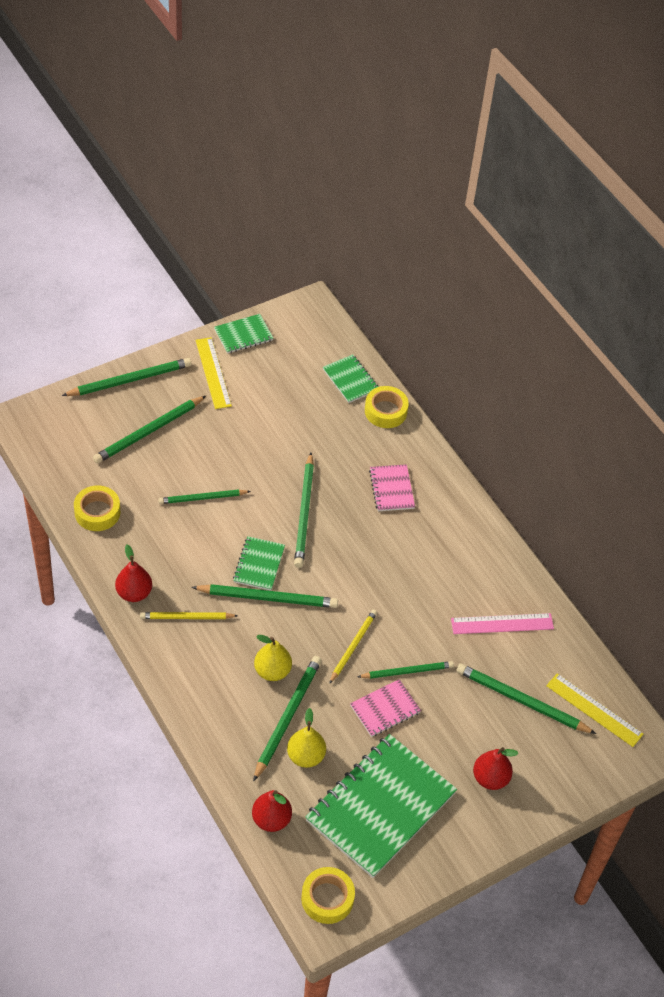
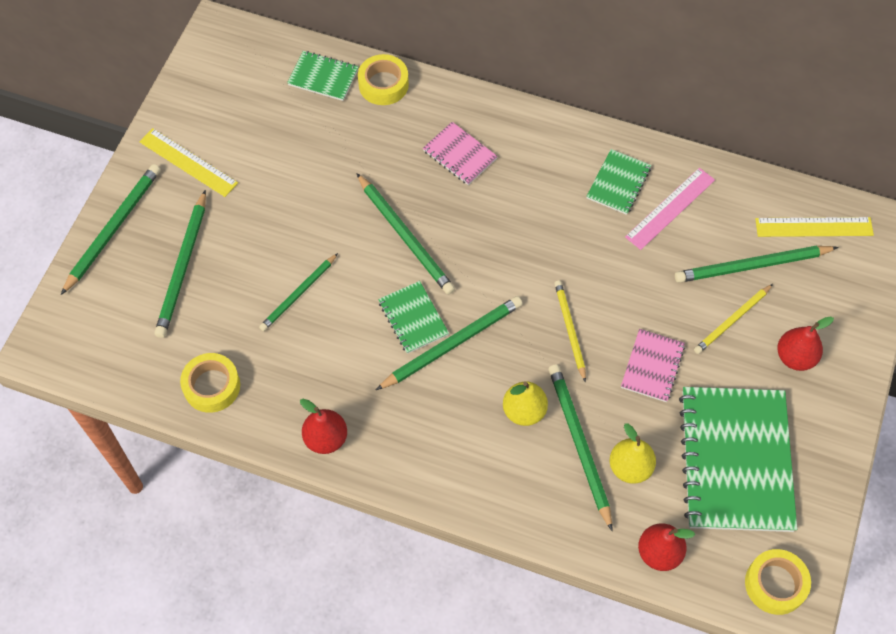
camera: 35 degrees left, 10 degrees up
(186, 617) = (398, 423): yellow pencil -> yellow pencil (732, 320)
(243, 335) = (181, 104): green notebook -> green notebook (618, 183)
(407, 671) = (636, 316): green pencil -> none

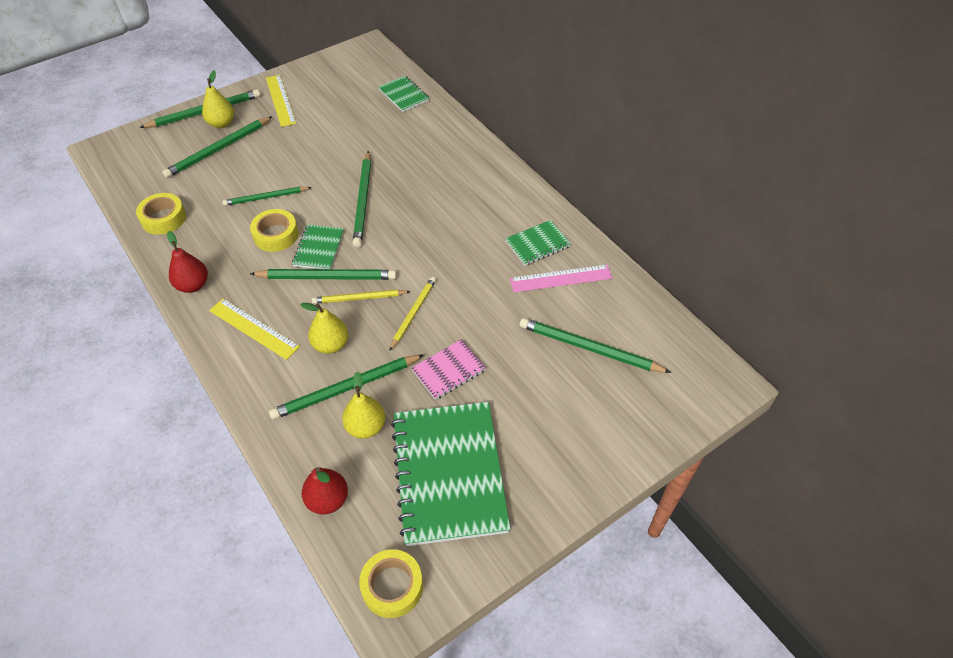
camera: 35 degrees right, 10 degrees down
(151, 232) = (222, 123): none -> yellow pear
(383, 84) = (436, 115): yellow tape -> yellow tape (276, 235)
(460, 155) = (445, 174): pink notebook -> none
(579, 444) = (346, 388): green pencil -> green pencil turned 135 degrees counterclockwise
(732, 320) = (539, 375): yellow pencil -> yellow pencil (359, 298)
(736, 460) = (449, 473): green notebook -> green notebook turned 45 degrees counterclockwise
(795, 357) = (566, 430): red pear -> none
(814, 227) = (664, 350): yellow ruler -> yellow ruler (253, 328)

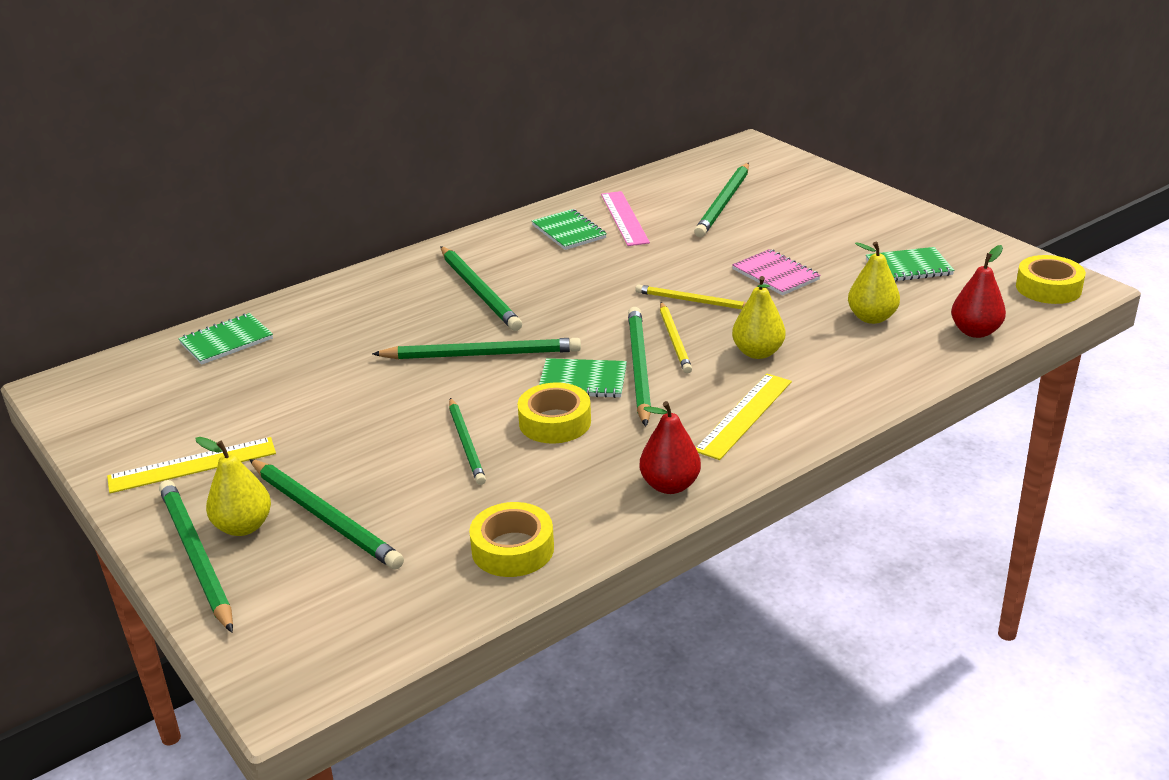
camera: 90 degrees left, 20 degrees down
(346, 388) = (822, 335): green pencil -> green pencil (479, 291)
(449, 473) = (908, 267): green notebook -> green notebook, size x0.48

